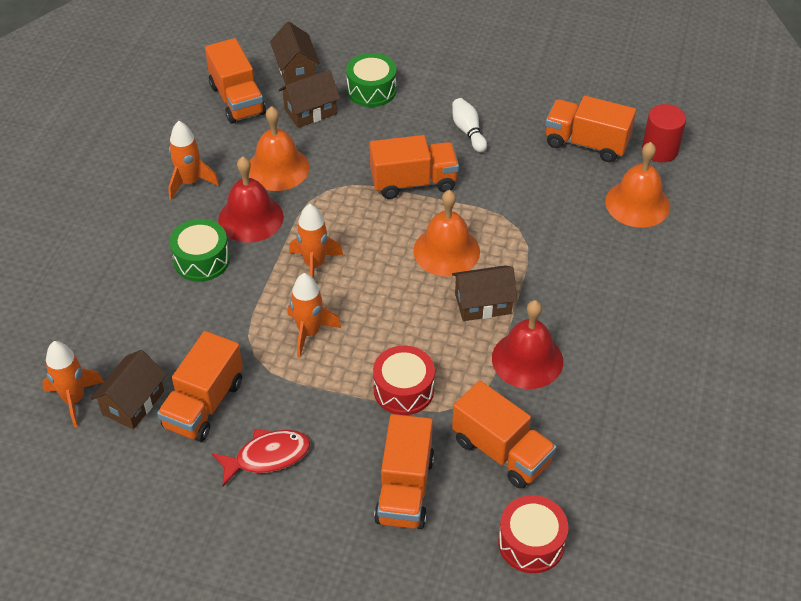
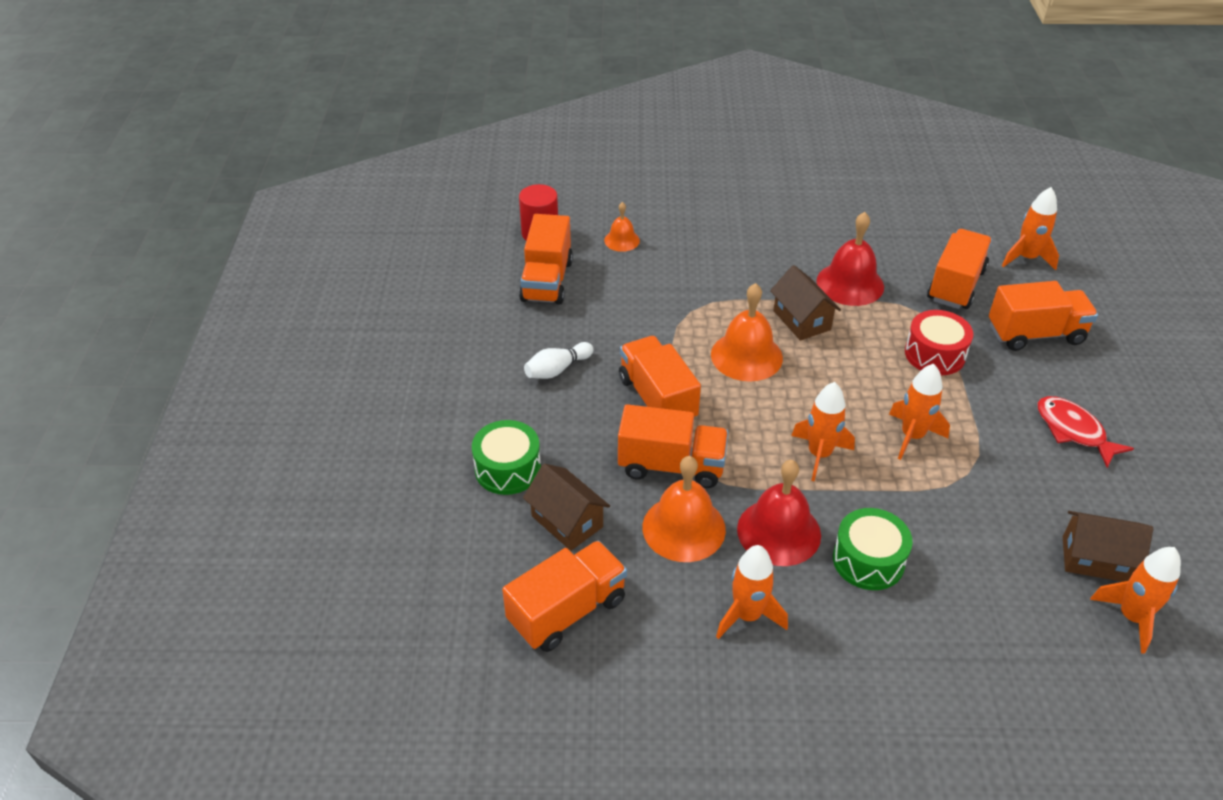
camera: 105 degrees left, 5 degrees down
(204, 404) = (1053, 497): orange truck -> orange truck (671, 466)
(296, 69) = (485, 559): brown house -> none
(531, 543) = (1026, 258): red drum -> orange rocket
(637, 203) = (622, 240): orange bell -> orange bell, size x0.55

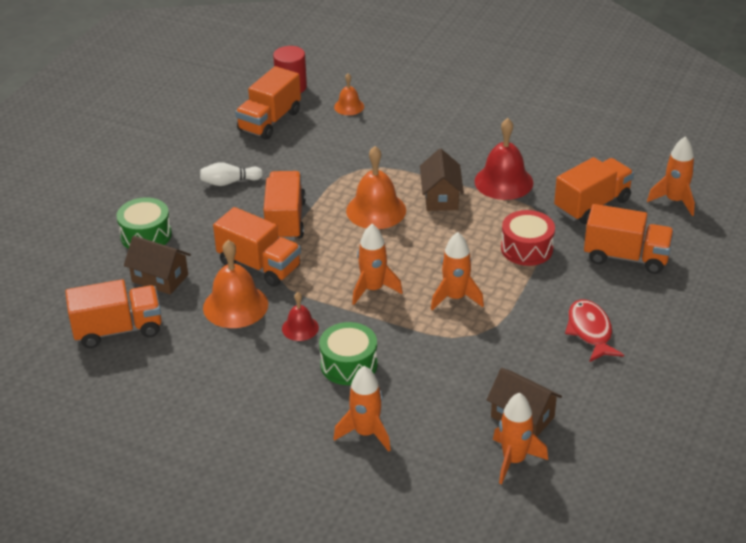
camera: 25 degrees right, 5 degrees down
(567, 521) = (160, 278): brown house -> brown house turned 45 degrees counterclockwise
(747, 615) = (234, 370): orange rocket -> orange rocket (366, 433)
(779, 531) = (300, 328): red bell -> red bell, size x0.55

